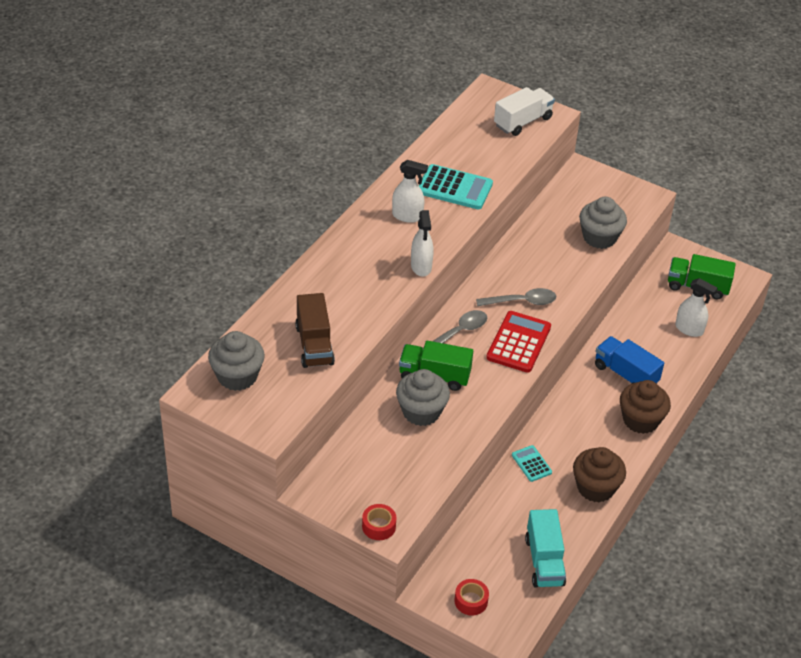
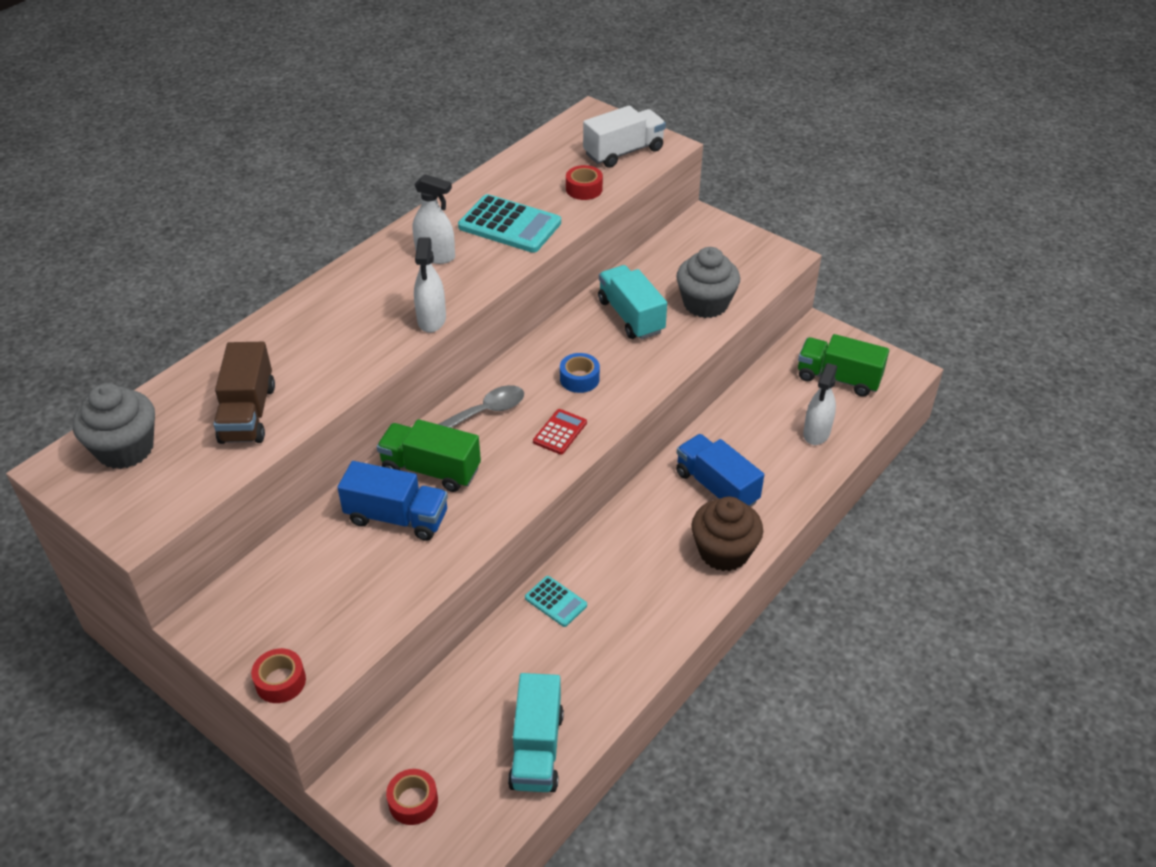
camera: 10 degrees right, 0 degrees up
(421, 412) = (397, 517): grey cupcake -> blue truck
(501, 155) = (584, 189): none -> red tape
(518, 342) = (560, 432): red calculator -> red calculator, size x0.54
(522, 301) = (579, 379): grey spoon -> blue tape
(531, 464) = (556, 601): turquoise calculator -> turquoise calculator turned 150 degrees clockwise
(547, 251) = (631, 316): none -> turquoise truck
(595, 487) = (638, 644): brown cupcake -> none
(689, 329) = (816, 433): white spray bottle -> white spray bottle turned 75 degrees clockwise

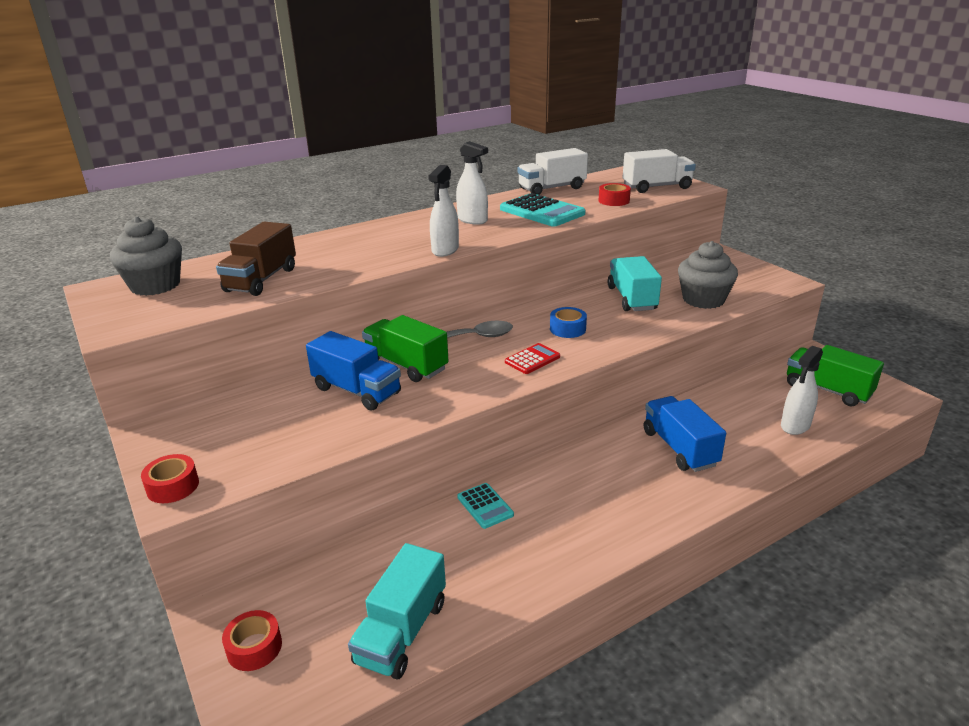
camera: 20 degrees right, 15 degrees down
(502, 174) = (552, 188): none -> white truck
(724, 552) = (670, 501): brown cupcake -> none

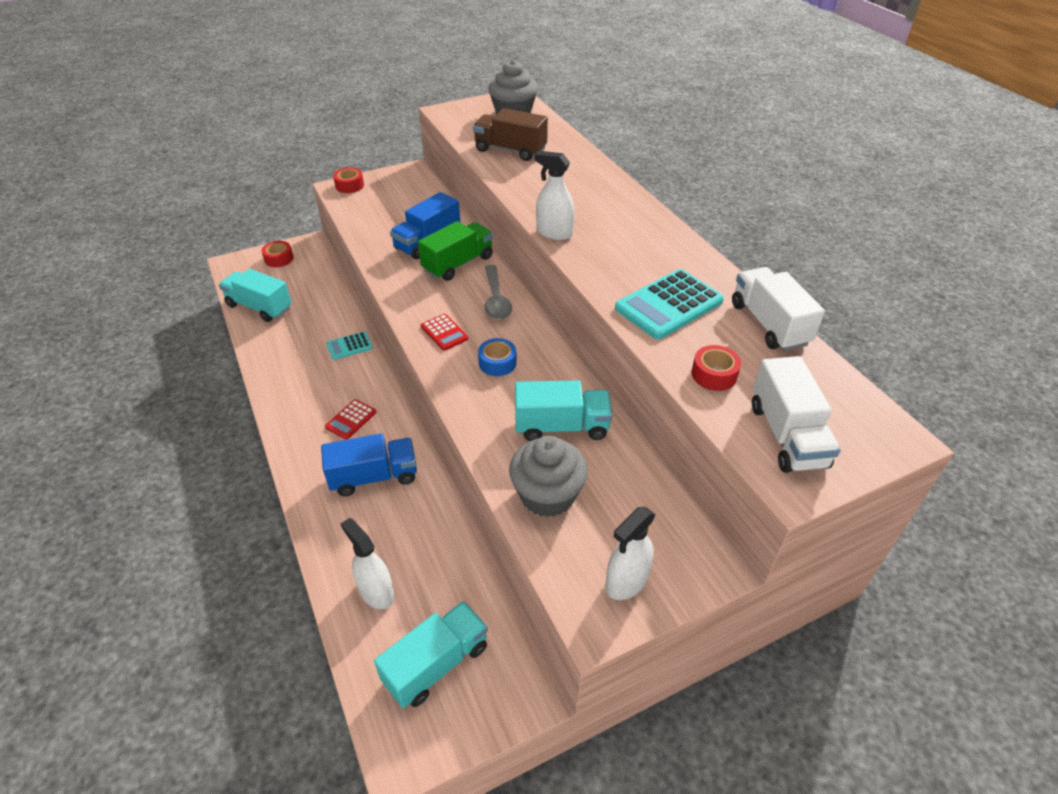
camera: 95 degrees right, 15 degrees up
(472, 220) = (642, 253): white spray bottle -> white spray bottle (626, 581)
(610, 479) = (351, 420): none -> red calculator
(827, 390) = (436, 664): green truck -> turquoise truck

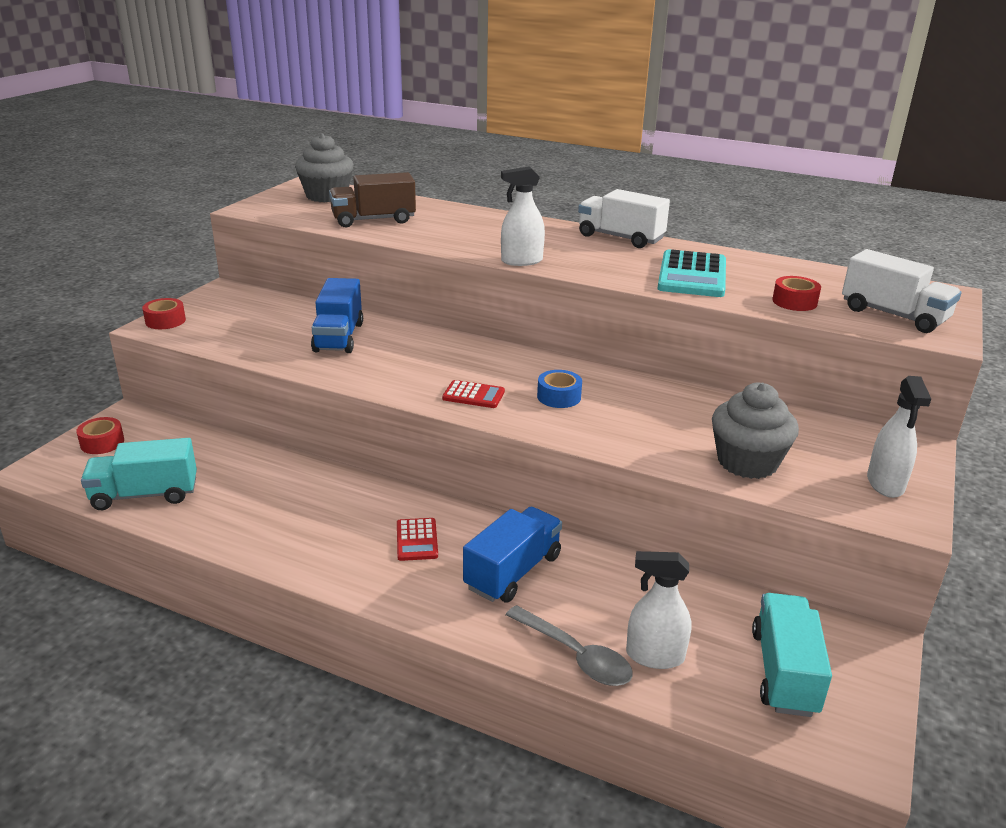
camera: 40 degrees left, 15 degrees down
(349, 346) = (319, 482): turquoise calculator -> none
(458, 264) = (400, 343): green truck -> none
(496, 300) = (482, 355): grey spoon -> grey spoon (576, 655)
(561, 426) = (682, 415): turquoise truck -> none
(769, 324) = (774, 264): white truck -> white truck (620, 238)

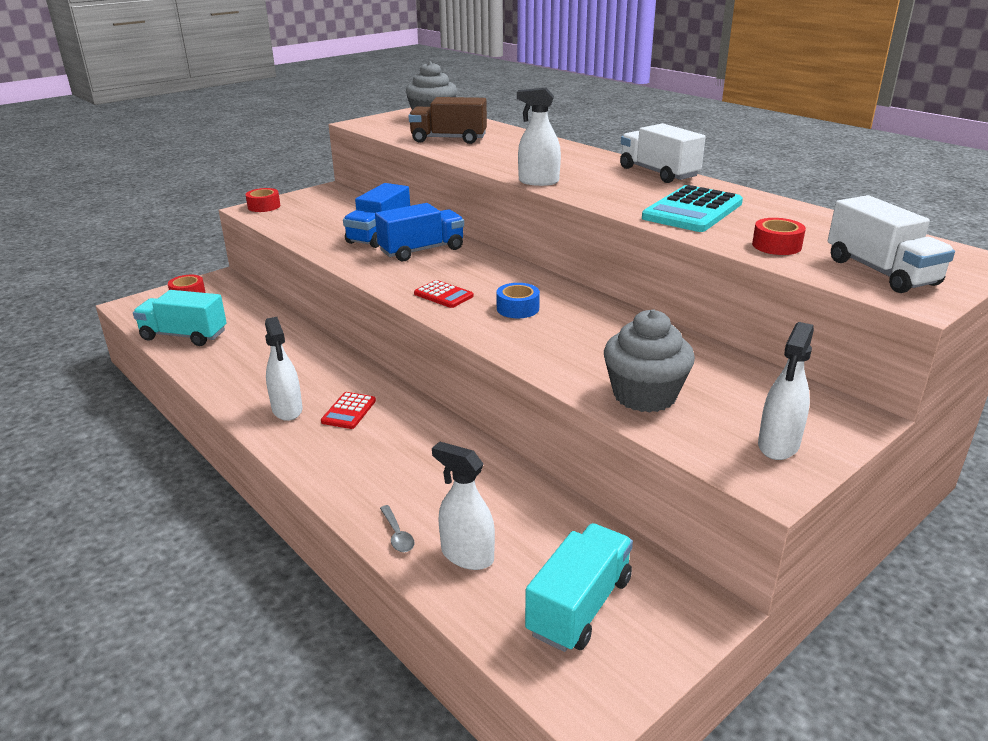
camera: 25 degrees right, 0 degrees up
(348, 554) = (287, 410): none -> white spray bottle
(513, 572) = (404, 454): blue truck -> blue truck (422, 250)
(576, 655) = (397, 535): grey spoon -> grey spoon, size x0.53

